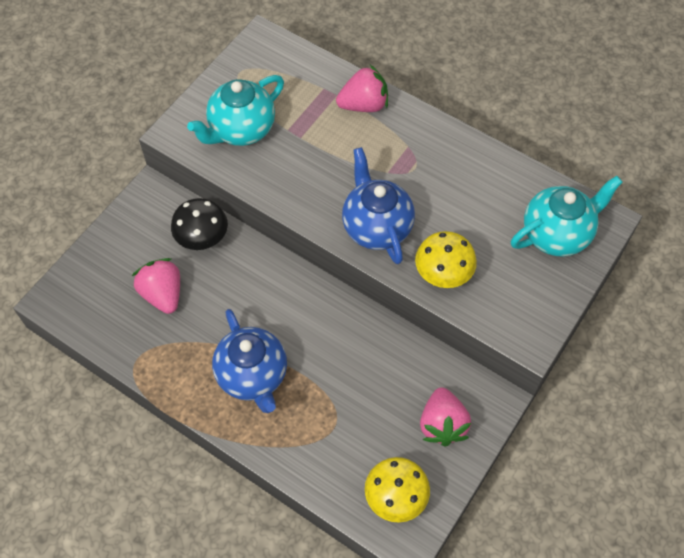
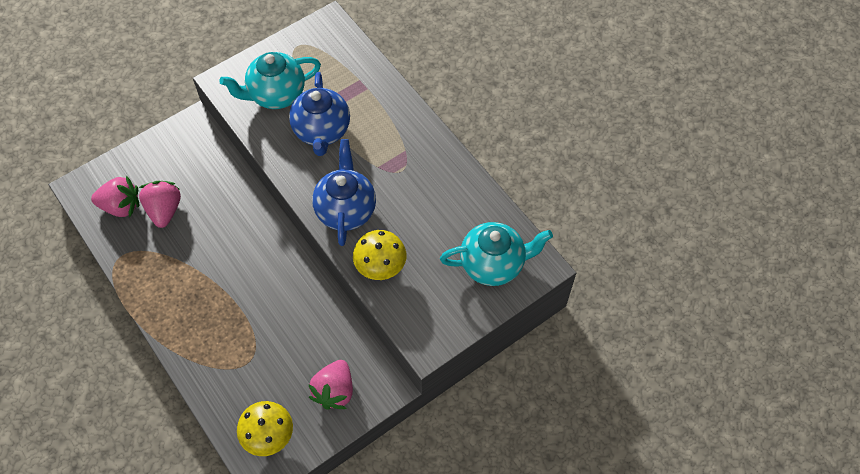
camera: 20 degrees right, 0 degrees up
(203, 239) = (215, 176): black mushroom -> none
(253, 376) = (203, 299): blue teapot -> blue teapot (322, 131)
(363, 105) = (385, 104): pink strawberry -> pink strawberry (121, 206)

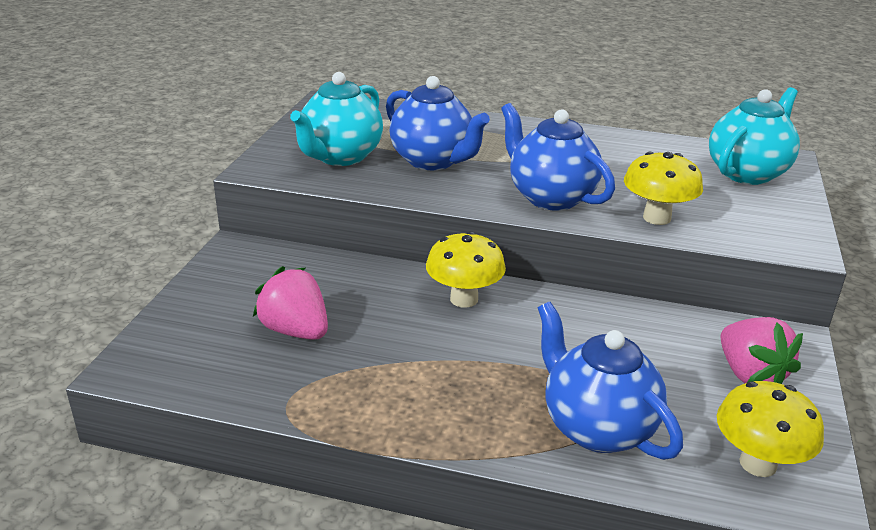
camera: 40 degrees left, 30 degrees down
(121, 206) = (223, 355): pink strawberry -> none
(227, 366) = (597, 428): none -> blue teapot
(261, 241) = (464, 299): none -> yellow mushroom

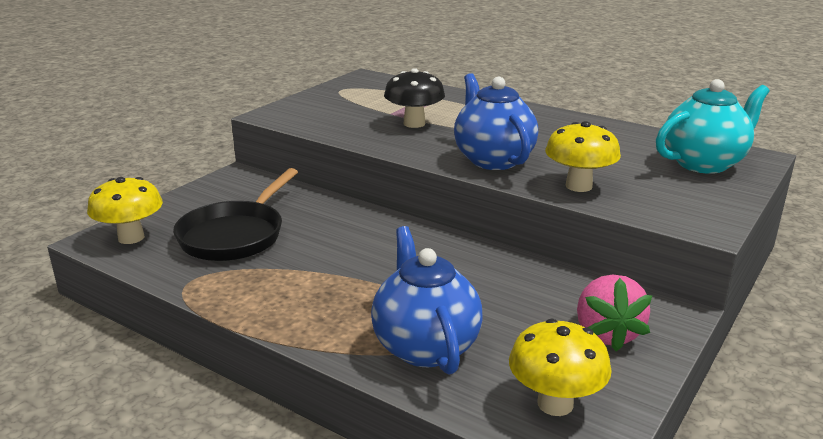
camera: 20 degrees right, 5 degrees down
(295, 331) = (235, 235): pink strawberry -> black pan
(340, 157) = (341, 113): turquoise teapot -> none
(433, 161) = (414, 124): blue teapot -> black mushroom
(464, 299) = (387, 234): yellow mushroom -> yellow mushroom (131, 237)

